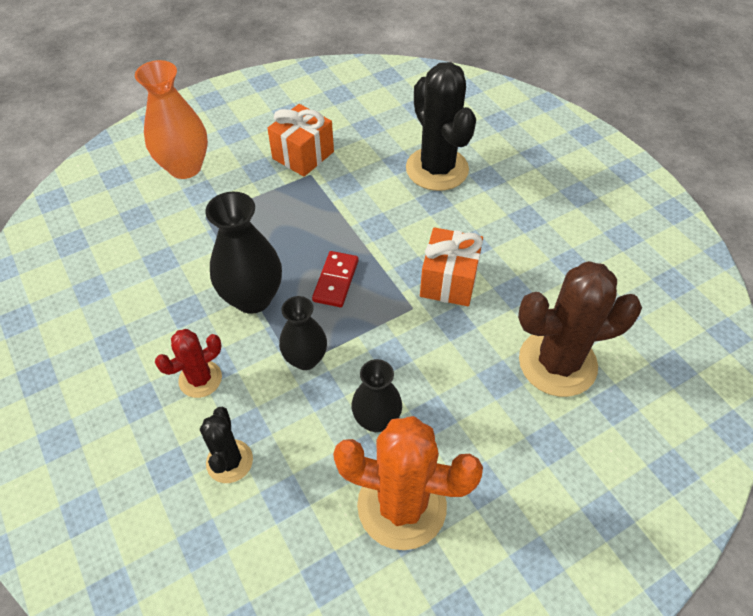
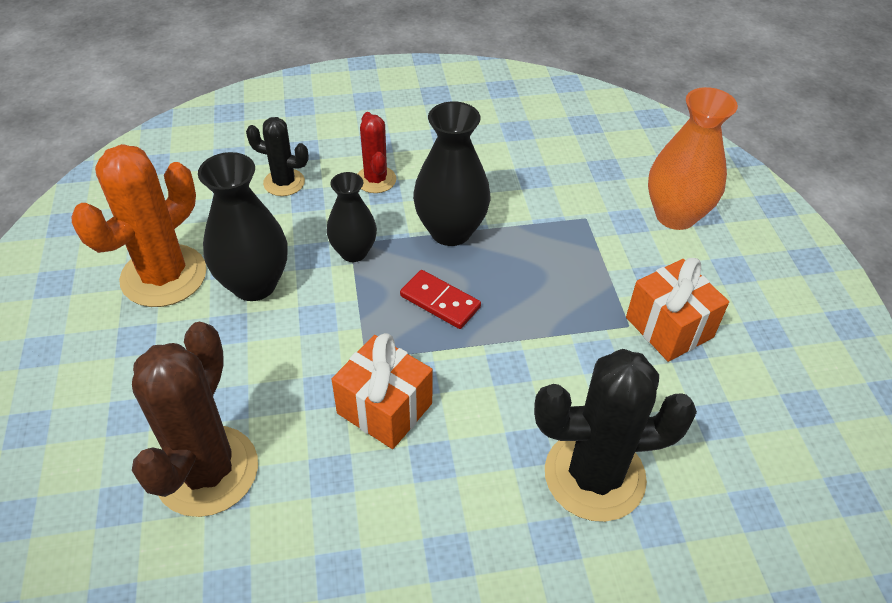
camera: 110 degrees right, 5 degrees down
(376, 419) = (254, 284): black vase -> black vase, size x1.56

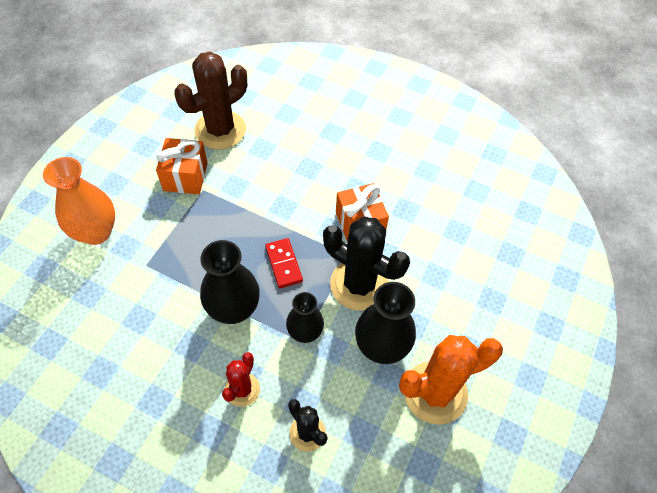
camera: 145 degrees left, 10 degrees up
(207, 471) = (463, 245): brown cactus -> brown cactus (220, 130)
(594, 476) = (293, 142): black cactus -> black cactus (359, 284)

